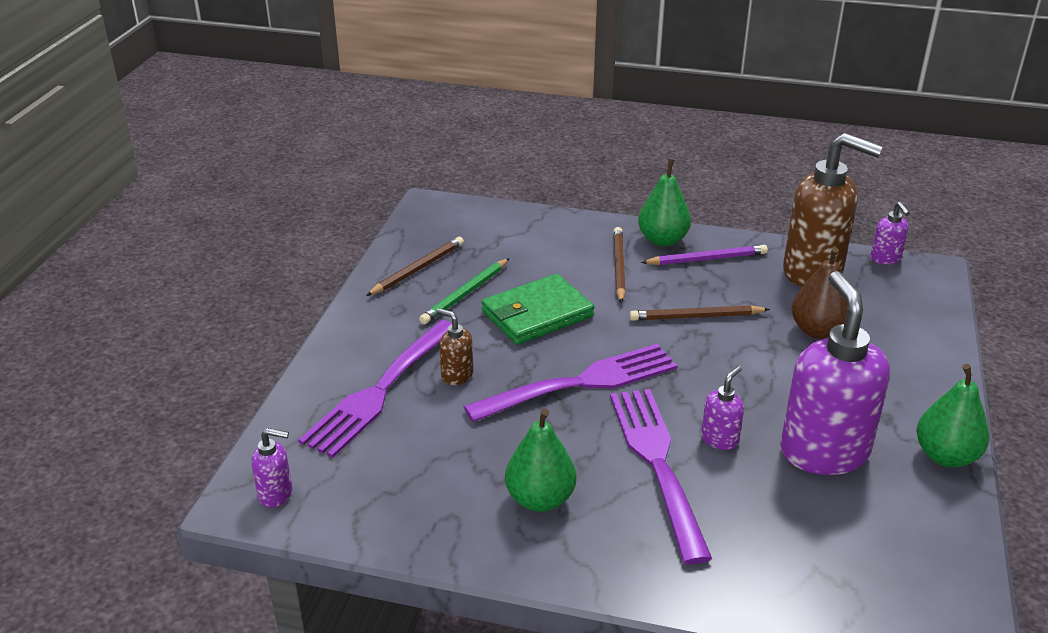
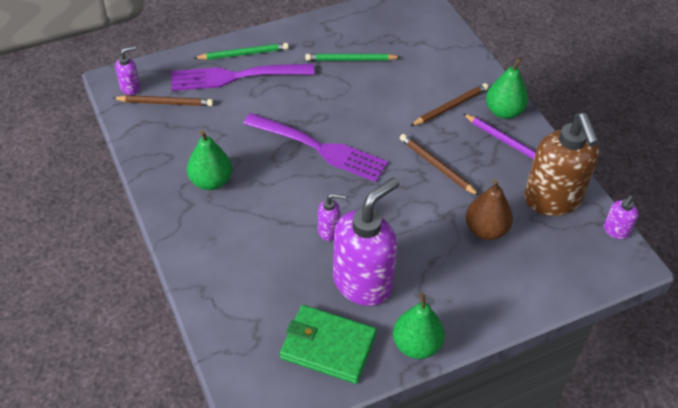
camera: 50 degrees right, 15 degrees up
(276, 494) = (130, 87): purple soap dispenser -> purple soap dispenser turned 90 degrees counterclockwise
(348, 366) = (243, 54): none -> green pencil
(417, 269) = (352, 29): brown pencil -> brown pencil (165, 103)
(456, 375) = (276, 97): brown soap dispenser -> none
(537, 314) = (363, 98): green wallet -> green wallet (328, 346)
(657, 463) = (282, 213): purple fork -> none

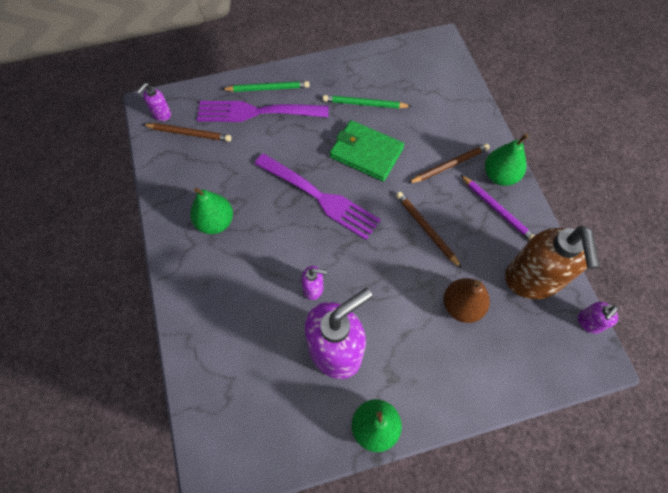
camera: 10 degrees right, 15 degrees up
(130, 87) = (161, 114): purple soap dispenser -> purple soap dispenser turned 150 degrees clockwise
(328, 346) = (291, 416): green wallet -> green wallet (366, 153)

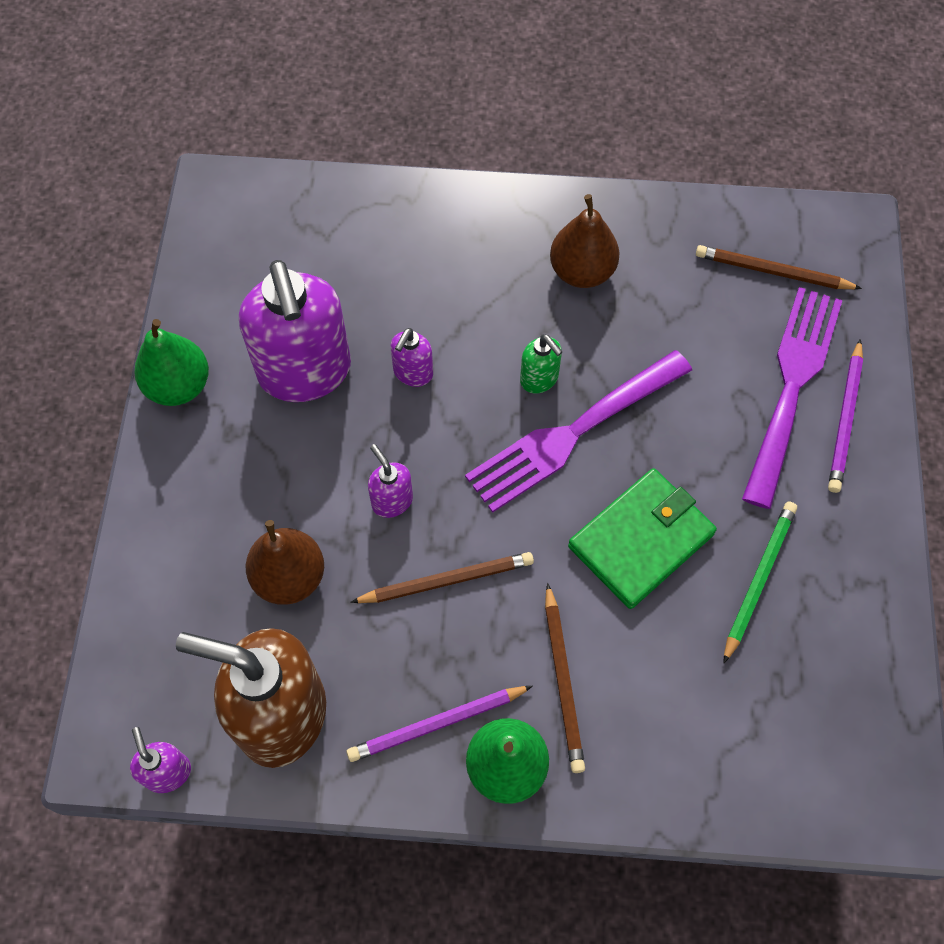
camera: 110 degrees right, 0 degrees up
(161, 114) = (828, 240): purple soap dispenser -> purple soap dispenser (392, 501)
(189, 133) = (773, 271): brown pencil -> brown pencil turned 75 degrees clockwise
(215, 222) = (582, 271): green pear -> brown pear
(267, 88) = (845, 419): green pencil -> purple pencil
(293, 222) = (539, 379): none -> green soap dispenser

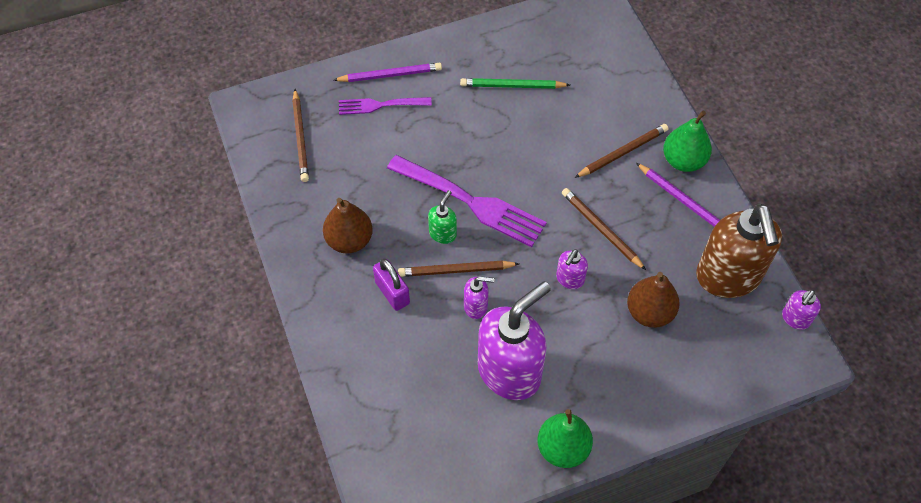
camera: 115 degrees left, 5 degrees down
(476, 372) = (456, 270): none -> brown pencil
(482, 290) = (392, 292): none -> purple padlock
(641, 540) = (520, 145): green wallet -> none
(792, 386) = (380, 105): purple fork -> purple fork, size x0.57

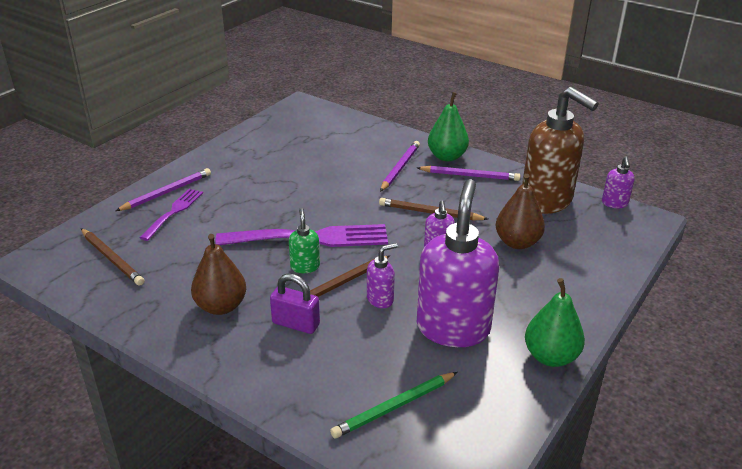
camera: 35 degrees left, 25 degrees down
(380, 105) = (174, 212): purple fork -> purple fork turned 150 degrees clockwise
(512, 86) = (279, 164): green pencil -> green pencil (394, 407)
(622, 153) = (400, 168): brown pencil -> purple pencil

